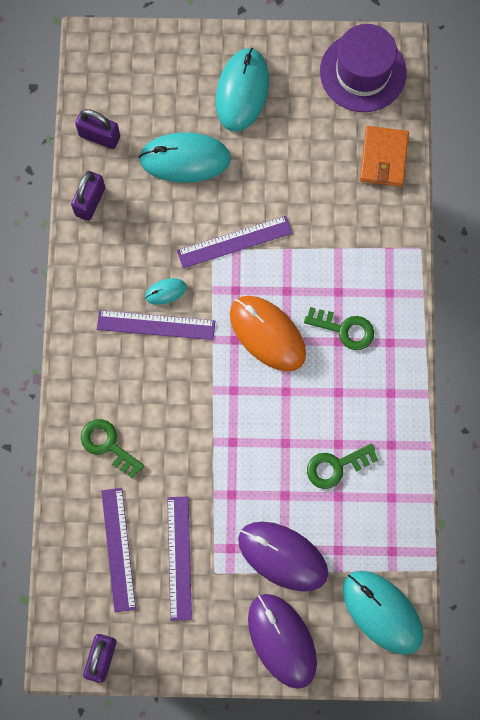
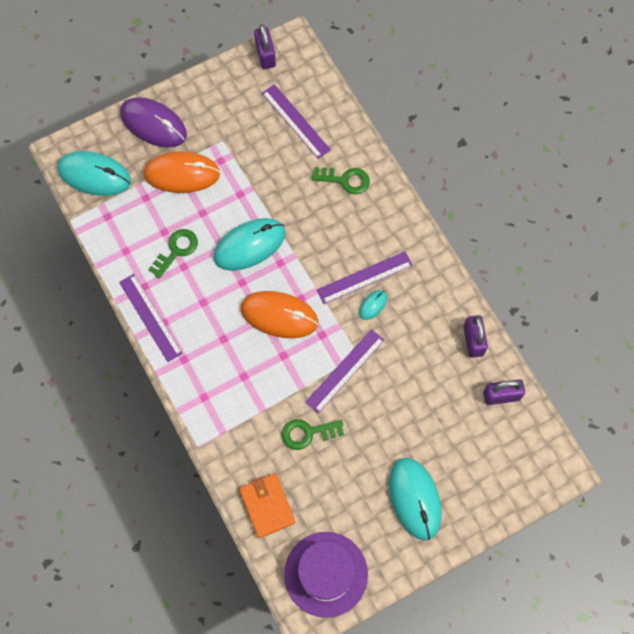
camera: 150 degrees right, 5 degrees down
(179, 557) = (251, 137): purple ruler -> purple ruler (150, 317)
(185, 159) = (424, 415): turquoise mouse -> turquoise mouse (249, 245)
(282, 556) = (182, 174): purple mouse -> orange mouse
(345, 329) = (223, 350): green key -> green key (307, 433)

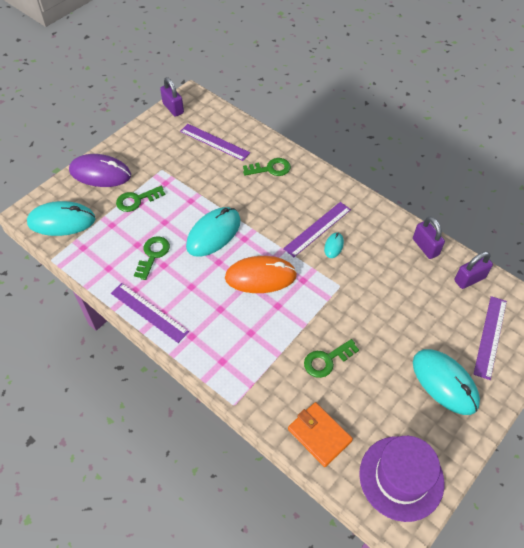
camera: 20 degrees left, 15 degrees down
(182, 174) = (137, 200): orange mouse -> green key
(345, 370) = (335, 301): purple ruler -> purple ruler (490, 336)

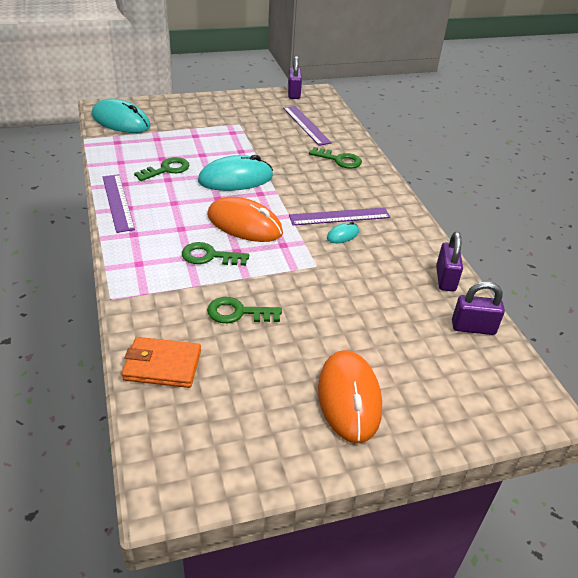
camera: 30 degrees right, 15 degrees down
(100, 173) = (186, 107): purple mouse -> none
(137, 200) = (195, 133): green key -> green key (209, 256)
(319, 435) = (162, 365): orange wallet -> orange wallet turned 75 degrees counterclockwise
(401, 477) = (207, 451): purple hat -> none
(444, 382) = (349, 398): turquoise mouse -> orange mouse
(490, 336) = (449, 387): purple ruler -> none

